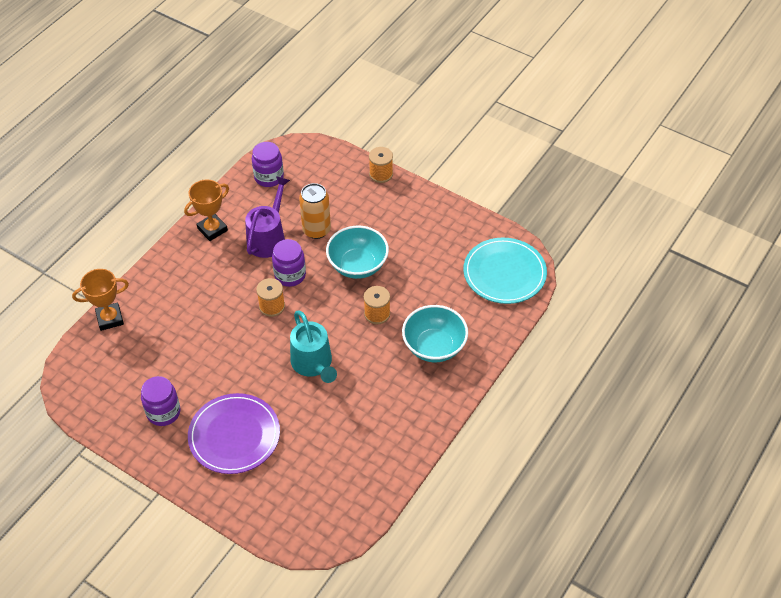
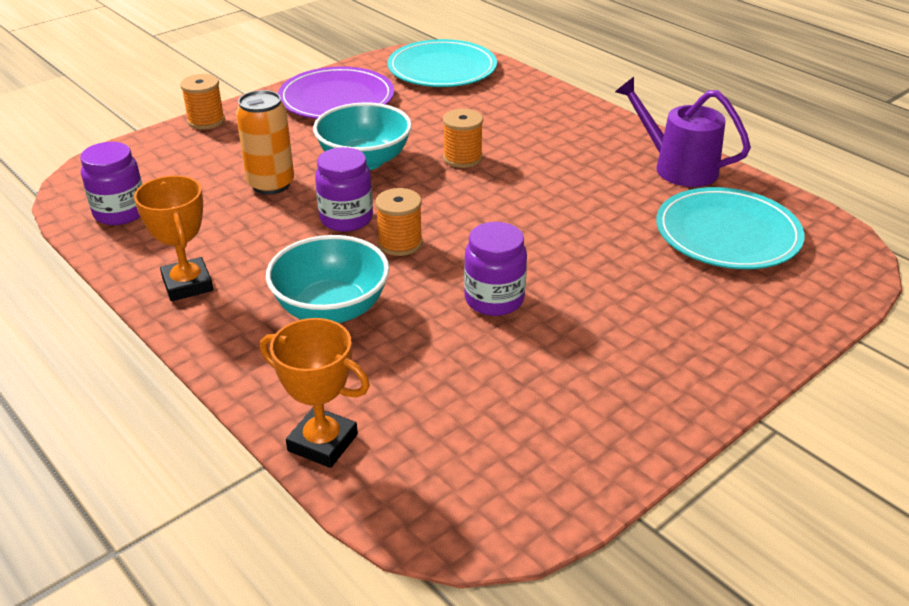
camera: 75 degrees left, 15 degrees down
(110, 318) = (322, 443): orange trophy -> orange trophy turned 60 degrees counterclockwise
(163, 412) = (583, 389): purple jar -> purple jar (494, 300)
(234, 435) = (651, 312): purple plate -> purple plate (336, 99)
(268, 237) = (252, 229): purple watering can -> purple watering can (677, 167)
(313, 364) = (533, 220): turquoise watering can -> none
(326, 469) = (727, 234): none -> turquoise plate
(434, 346) = (538, 127): turquoise bowl -> turquoise bowl (331, 309)

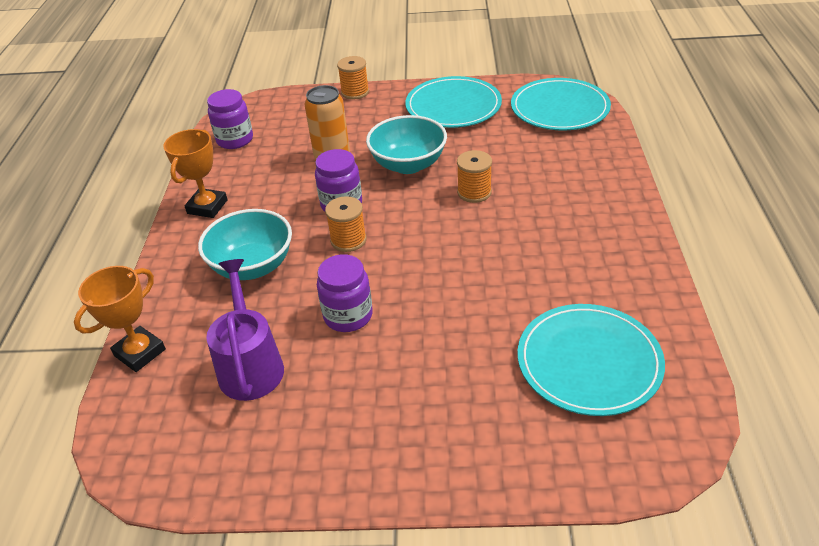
camera: 45 degrees right, 5 degrees up
(322, 443) = (140, 352): orange trophy -> orange trophy turned 60 degrees clockwise
(336, 99) = (453, 106): purple plate -> turquoise plate
(677, 167) = (632, 280): purple watering can -> purple watering can (250, 364)

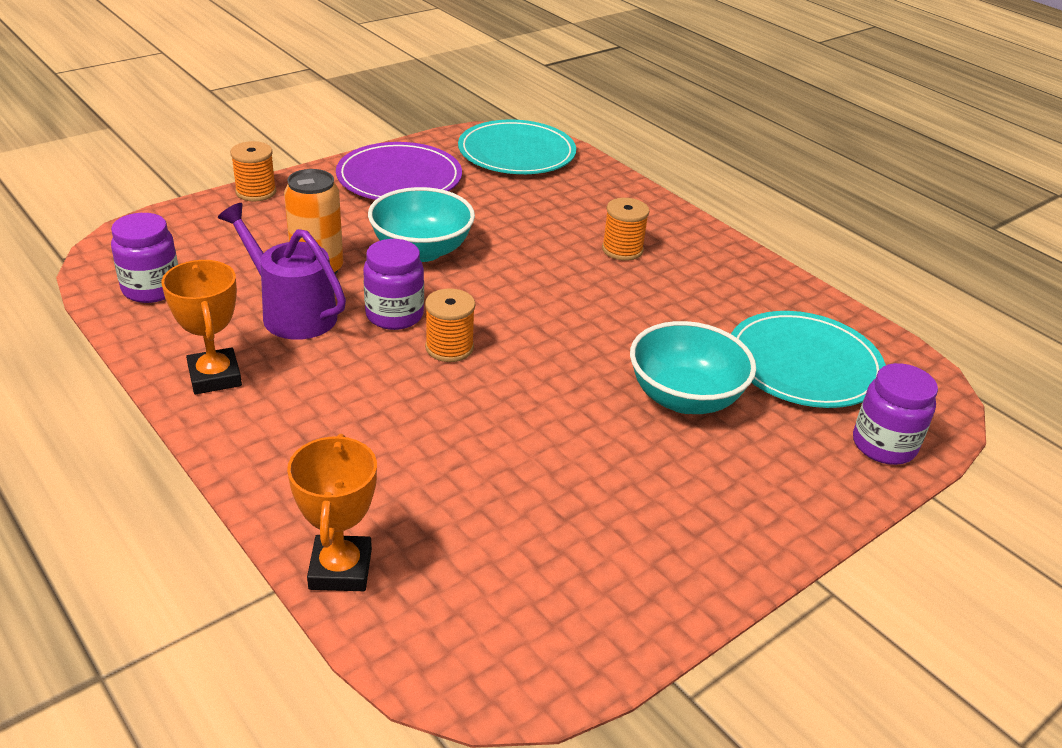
camera: 45 degrees left, 5 degrees down
(250, 364) = (498, 514): purple watering can -> purple watering can (291, 312)
(252, 266) = (367, 417): turquoise bowl -> turquoise bowl (684, 398)
(348, 316) = (544, 420): purple jar -> purple jar (883, 445)
(453, 106) = (399, 178): turquoise plate -> purple plate
(474, 192) = (527, 256): orange spool -> orange spool (622, 250)

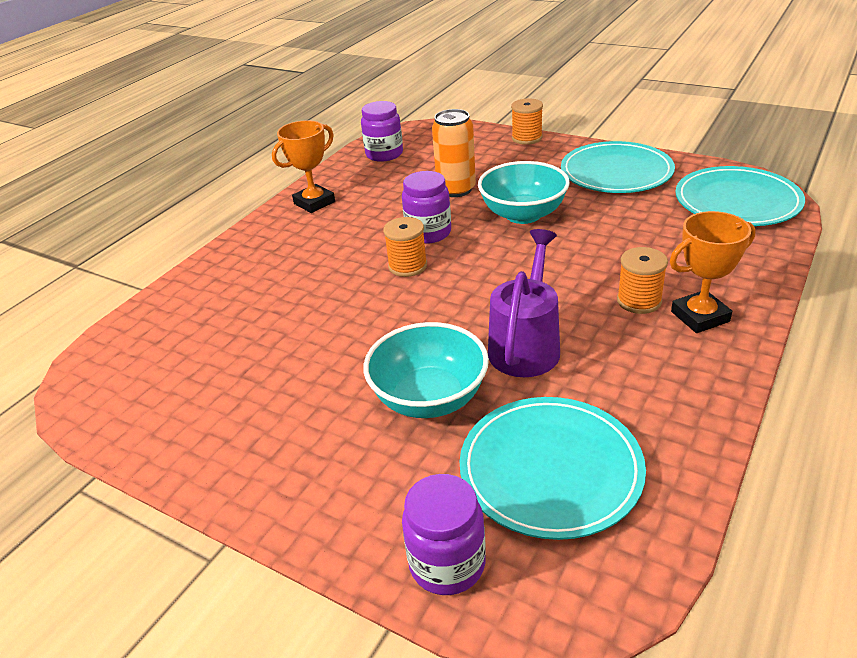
camera: 75 degrees right, 0 degrees up
(291, 312) = (399, 199): purple watering can -> purple watering can (526, 345)
(340, 569) = (163, 302): orange trophy -> orange trophy (700, 316)
(399, 178) = (616, 172): purple plate -> turquoise plate

